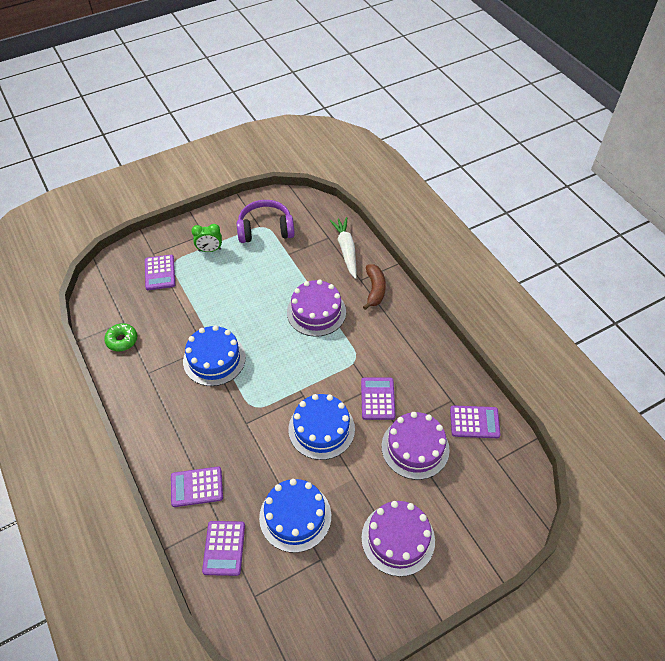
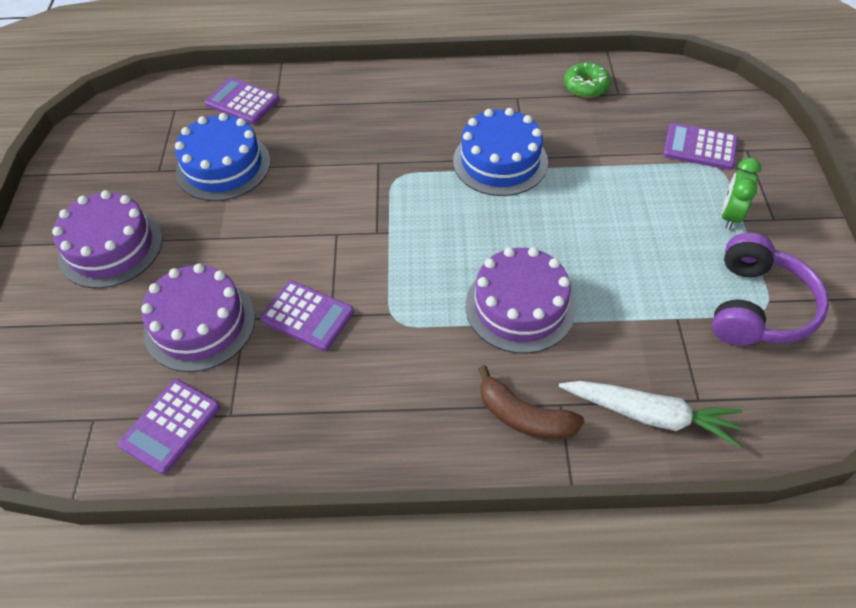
camera: 120 degrees right, 0 degrees up
(197, 487) = (328, 100): purple calculator -> none
(321, 429) = (311, 232): blue cake -> none

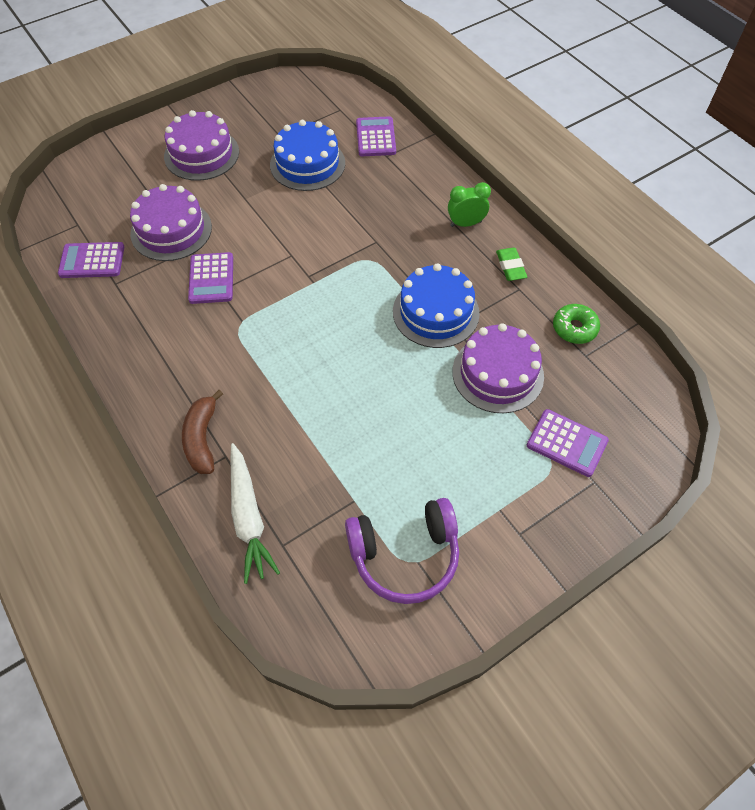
camera: 55 degrees right, 5 degrees up
(488, 90) = (510, 267): none -> green eraser
(520, 306) = (297, 392): purple cake -> purple cake (498, 373)
(700, 147) = (566, 443): purple calculator -> purple calculator turned 135 degrees clockwise
(730, 216) = (497, 497): green clock -> green clock (466, 223)

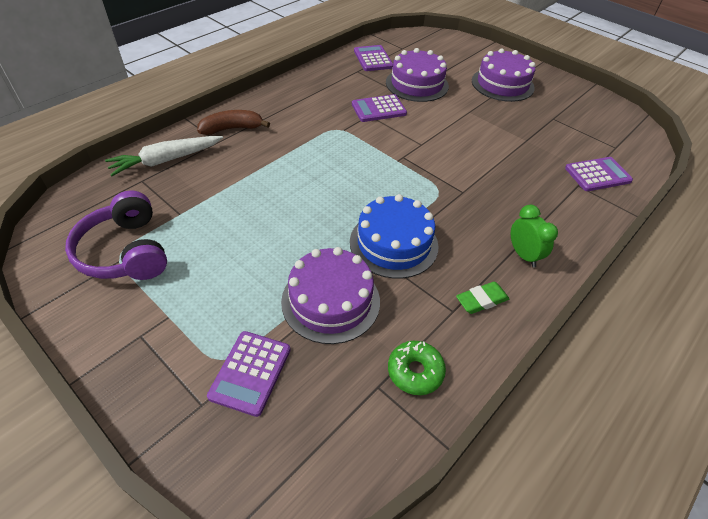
camera: 75 degrees right, 10 degrees down
(307, 164) = (531, 138): blue cake -> none

